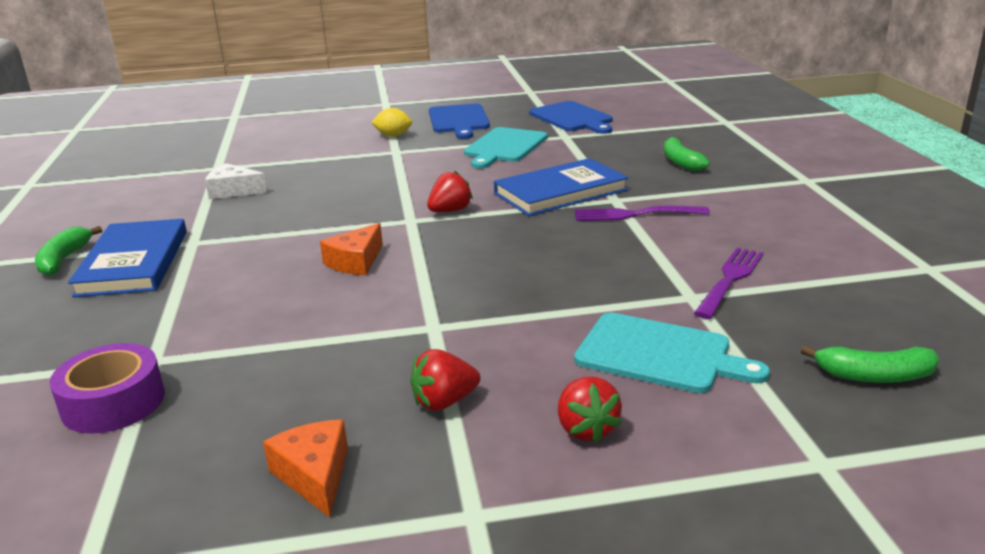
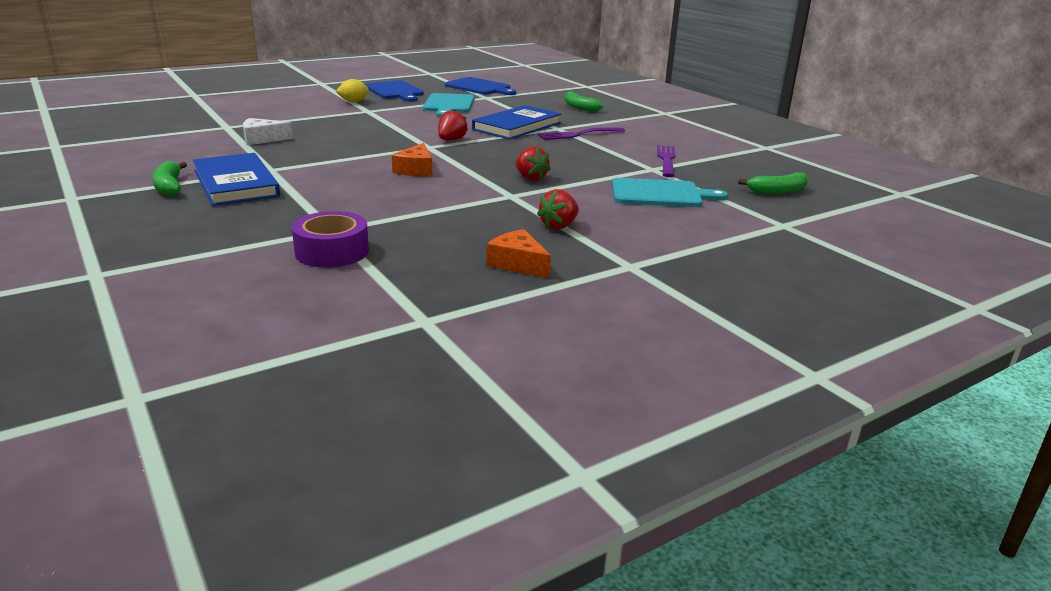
camera: 25 degrees left, 0 degrees up
(586, 429) = (653, 227): red strawberry -> red strawberry (530, 178)

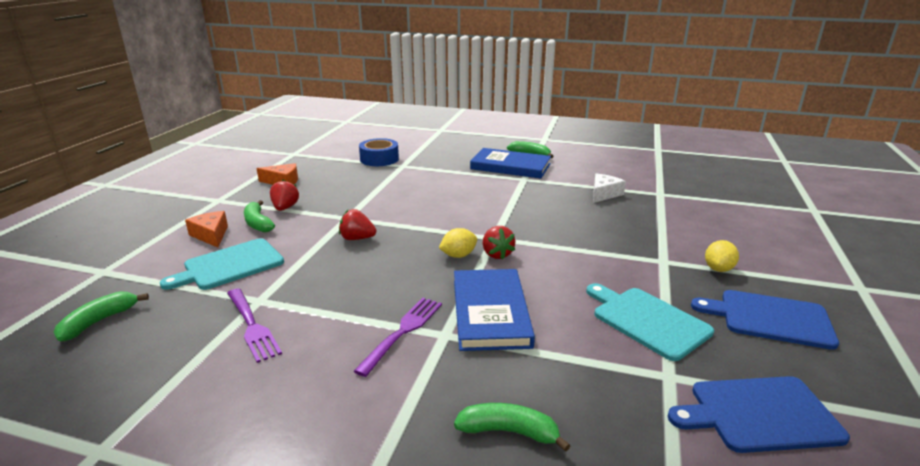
camera: 140 degrees right, 0 degrees up
(332, 251) = (379, 159): purple tape -> blue tape
(416, 170) = (448, 212): orange cheese -> orange cheese (211, 235)
(477, 147) = (458, 255): none -> yellow lemon
(605, 220) = (258, 223): none -> green banana

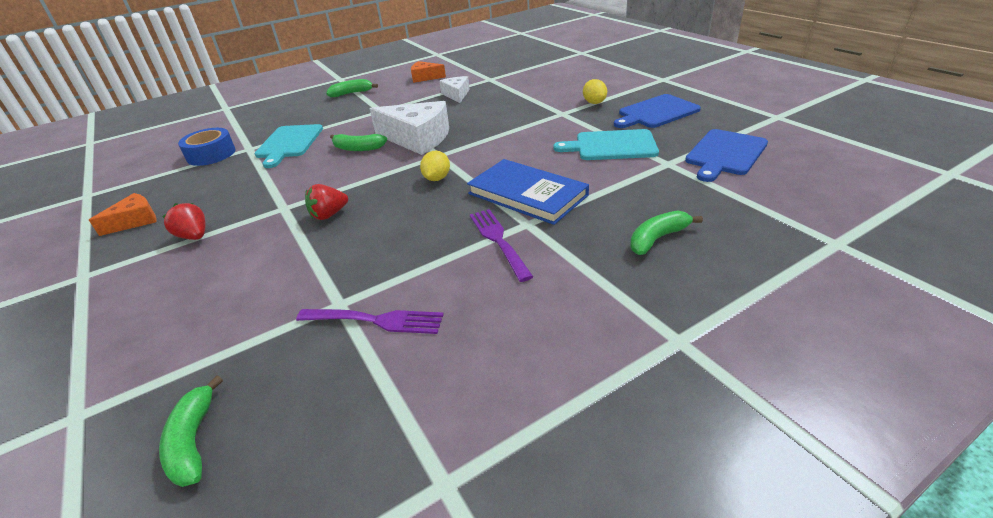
camera: 45 degrees left, 10 degrees up
(211, 235) = (154, 302): orange cheese -> orange cheese (425, 77)
(230, 265) = (243, 305): turquoise cutting board -> turquoise cutting board (289, 143)
(258, 223) = (191, 263): green banana -> green banana (358, 148)
(497, 254) = (462, 163): red strawberry -> none
(505, 216) = (417, 139): none -> white cheese
(510, 166) = (352, 107): blue book -> none

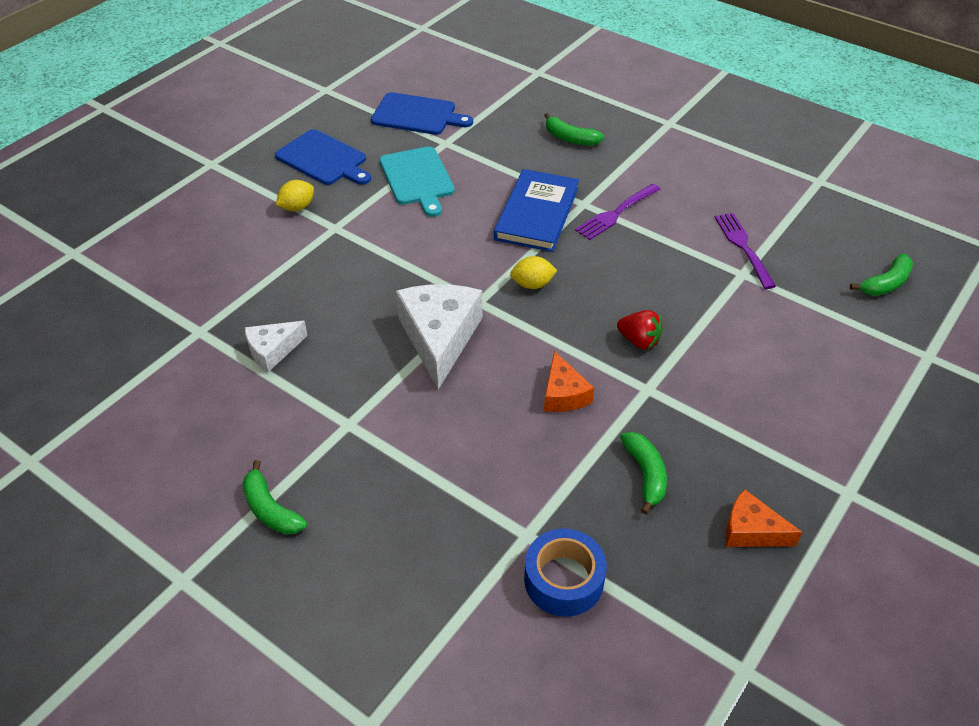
camera: 115 degrees left, 10 degrees up
(194, 236) = (736, 438): red strawberry -> none
(289, 143) = (493, 486): turquoise cutting board -> none
(358, 148) = (485, 389): green banana -> green banana (645, 474)
(425, 77) = (185, 424): orange cheese -> orange cheese (563, 394)

